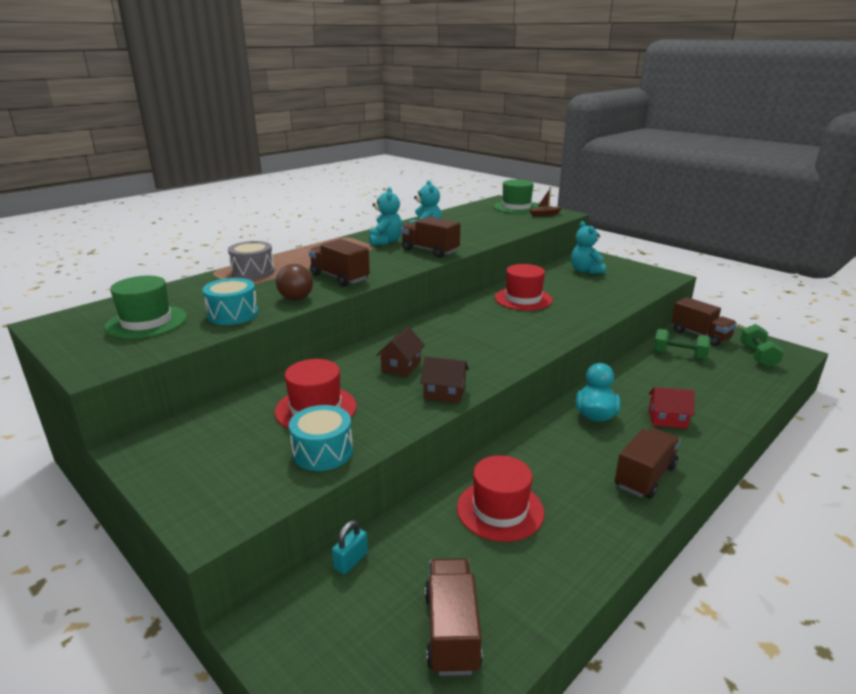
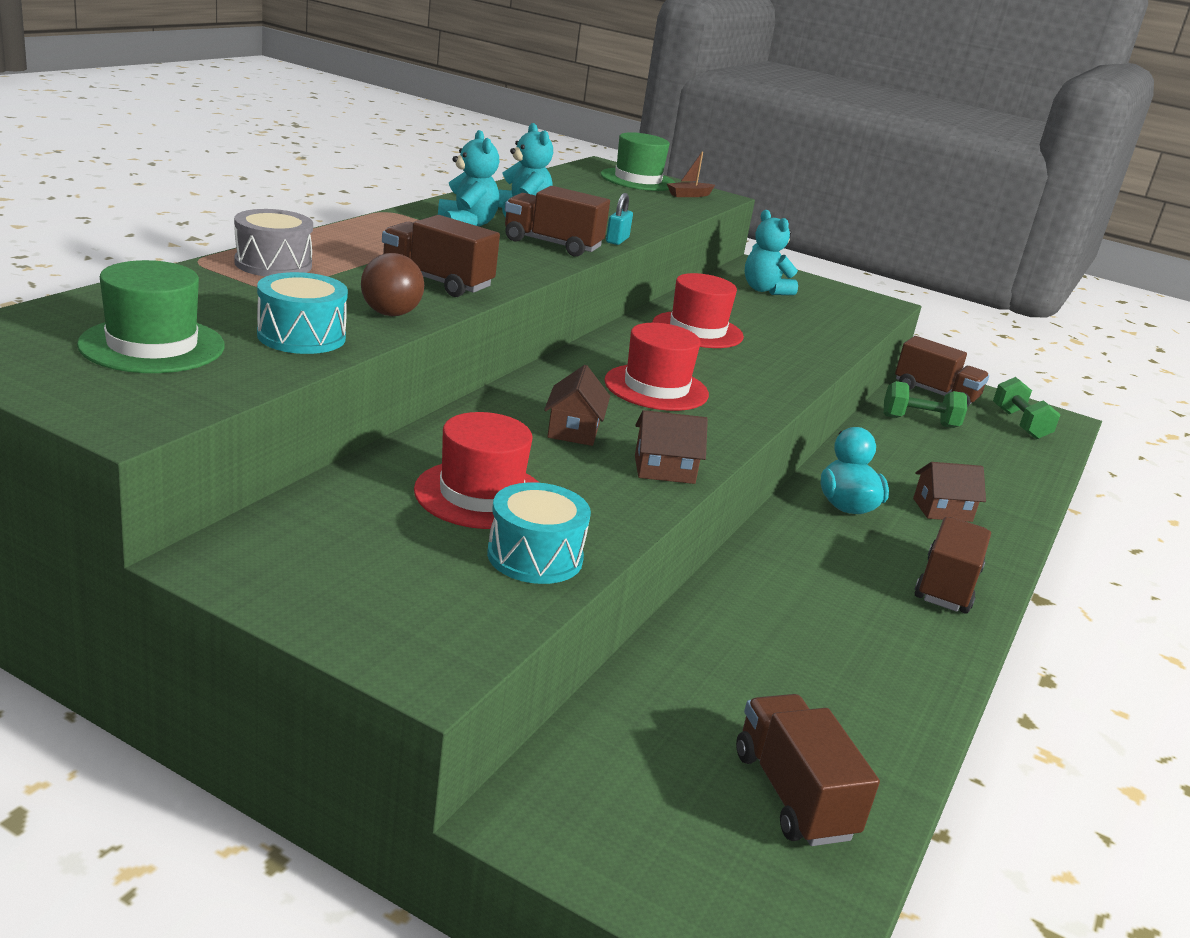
camera: 20 degrees left, 0 degrees up
(351, 561) = (605, 719): turquoise padlock -> turquoise padlock (617, 240)
(500, 510) = (779, 638): red hat -> red hat (656, 388)
(667, 419) = (942, 510): red house -> brown house

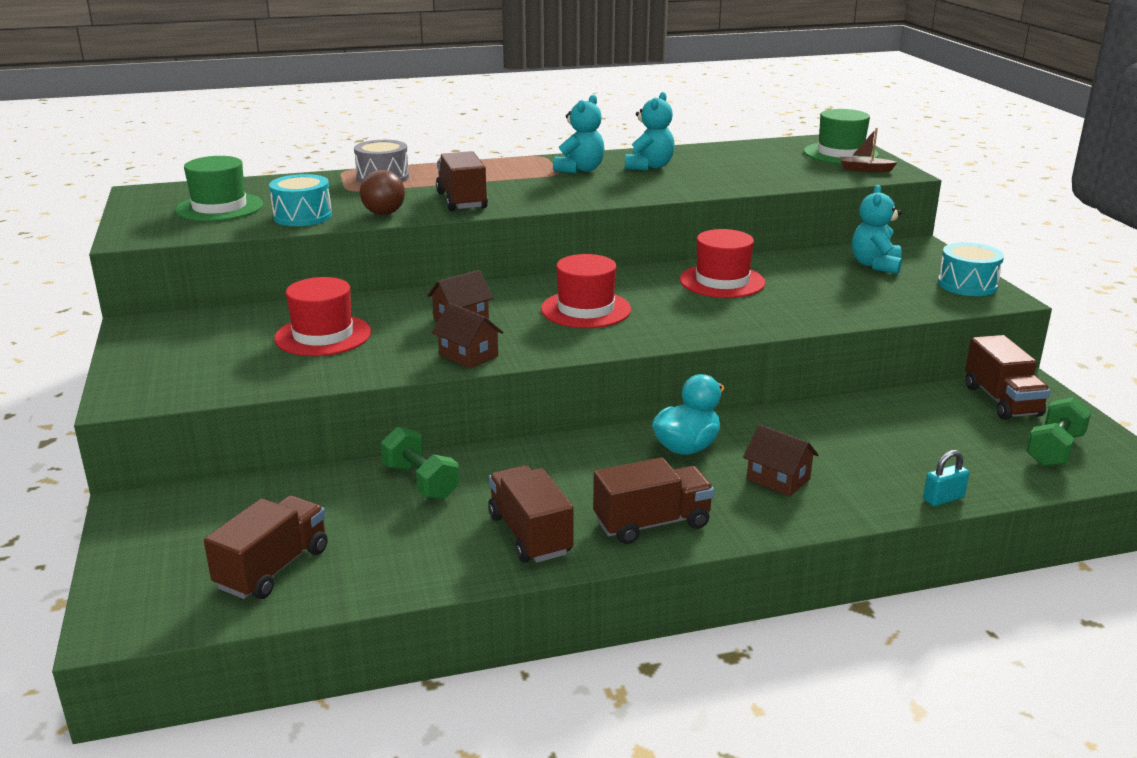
camera: 50 degrees right, 0 degrees up
(535, 556) = (281, 372): turquoise drum -> turquoise drum (967, 285)
(552, 244) = (616, 190): brown truck -> brown truck (530, 534)
(617, 240) = (684, 194): turquoise padlock -> turquoise padlock (943, 498)
(919, 422) = (921, 416): green dumbbell -> green dumbbell (421, 482)

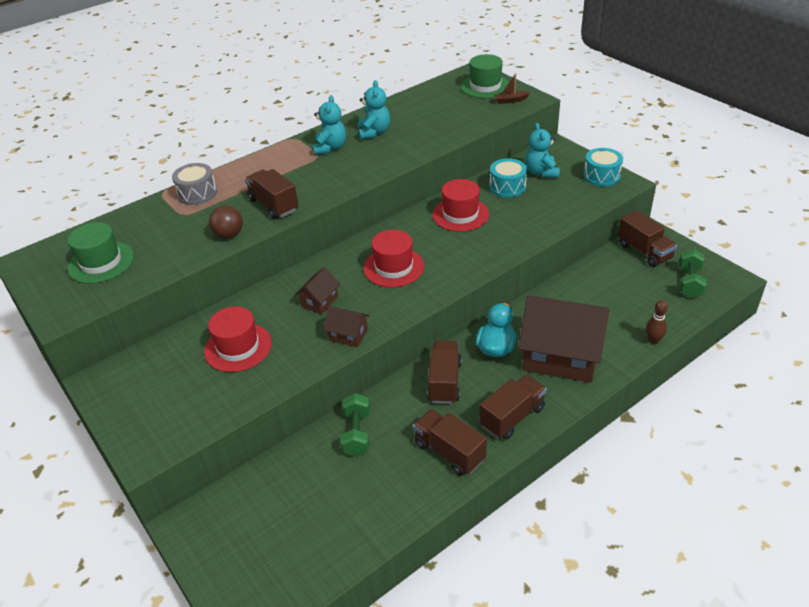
camera: 20 degrees left, 15 degrees up
(273, 568) = (314, 538): brown truck -> brown truck (444, 382)
(302, 216) = (172, 254): turquoise drum -> turquoise drum (507, 187)
(421, 482) = (357, 433): green dumbbell -> green dumbbell turned 60 degrees clockwise
(778, 479) = (560, 356): brown house -> brown house, size x2.23
(943, 498) = (653, 340): turquoise padlock -> brown bowling pin

